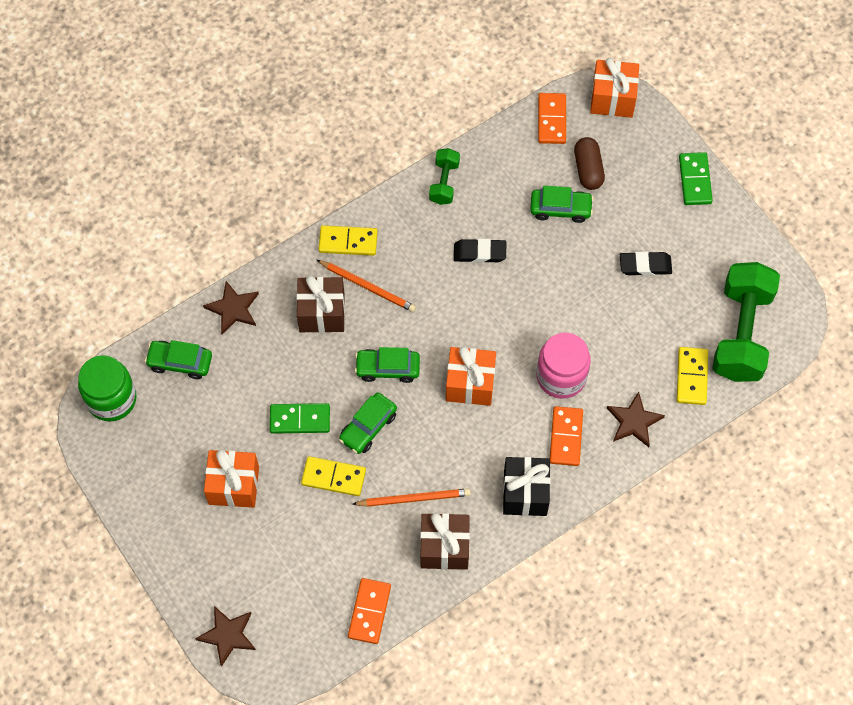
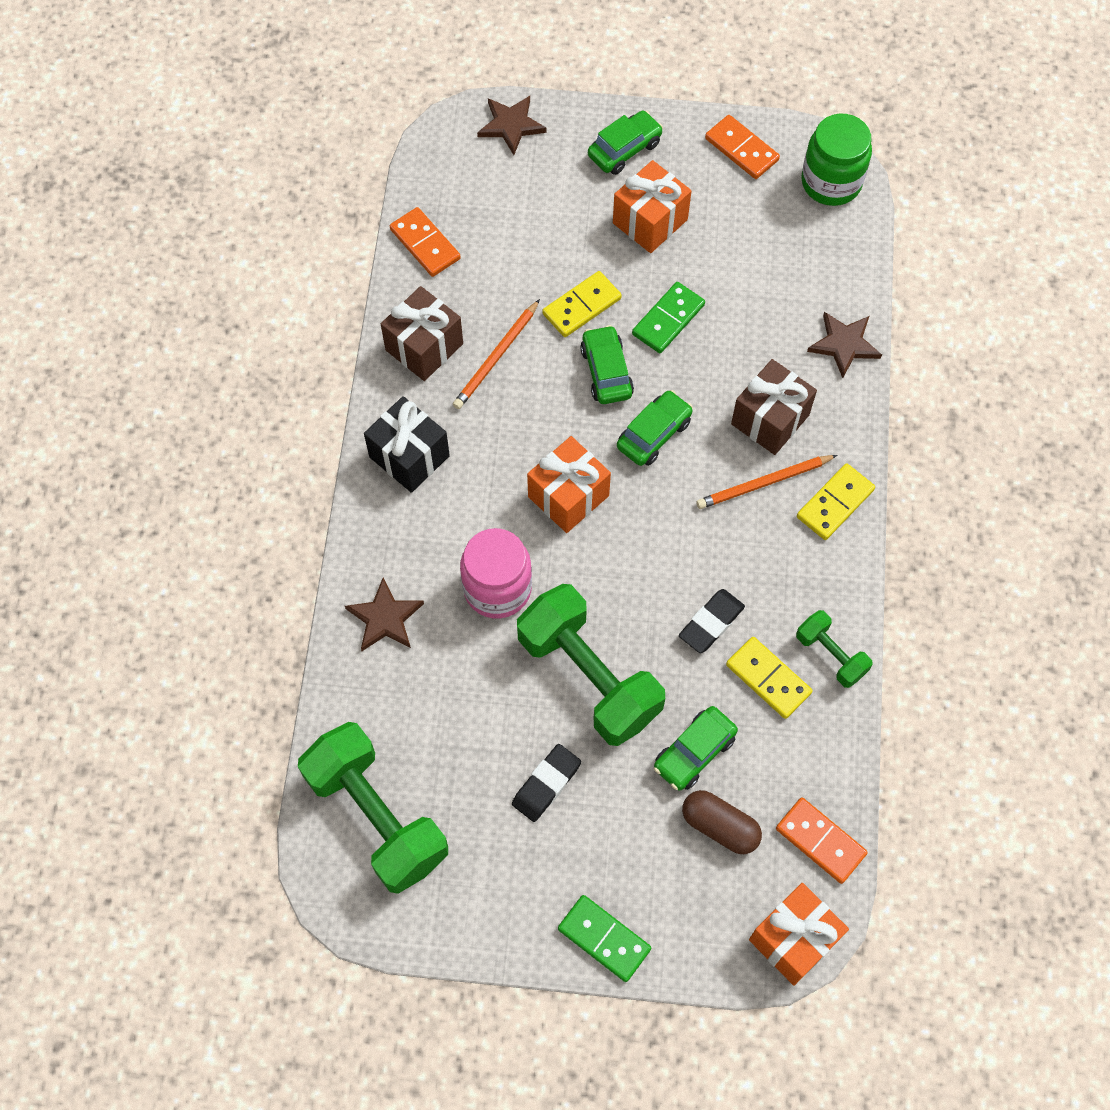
camera: 130 degrees right, 0 degrees up
(180, 362) = (822, 261): green car -> green car (624, 149)
(565, 437) = (430, 539): orange domino -> orange domino (741, 149)
(567, 290) = (589, 677): none -> green dumbbell
(691, 377) = (378, 718): yellow domino -> yellow domino (768, 679)

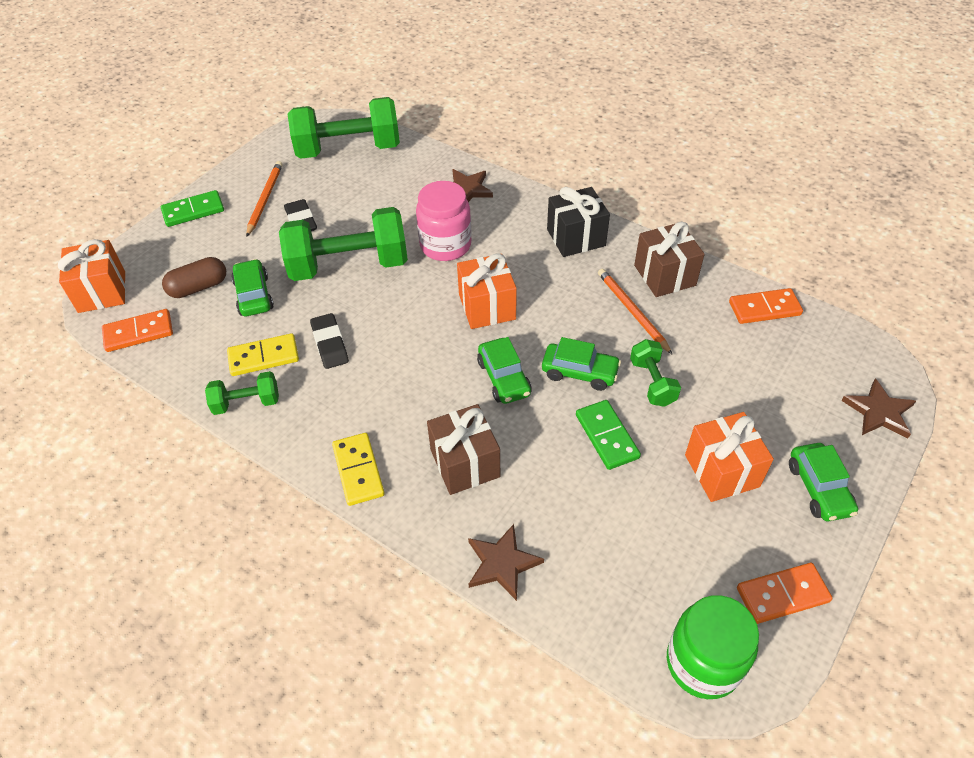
camera: 120 degrees right, 15 degrees down
(582, 306) = (652, 382): yellow domino -> green dumbbell
(764, 483) = (411, 430): orange pencil -> orange pencil (265, 199)

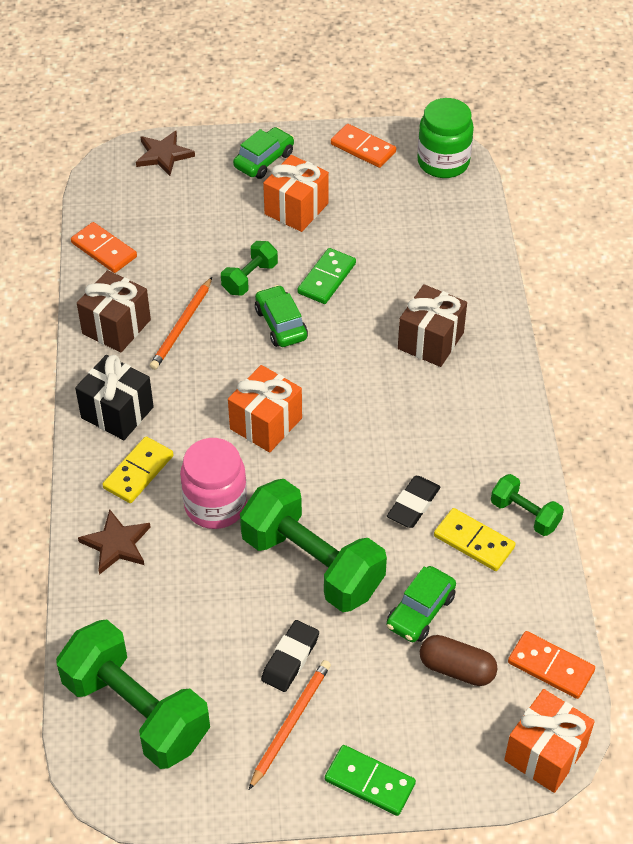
camera: 130 degrees left, 0 degrees up
(265, 199) = (290, 724): orange pencil -> orange pencil turned 150 degrees clockwise
(358, 470) = (501, 396): yellow domino -> yellow domino (138, 472)
(502, 563) = (481, 277): brown star -> none
(504, 378) = (332, 365): green car -> none

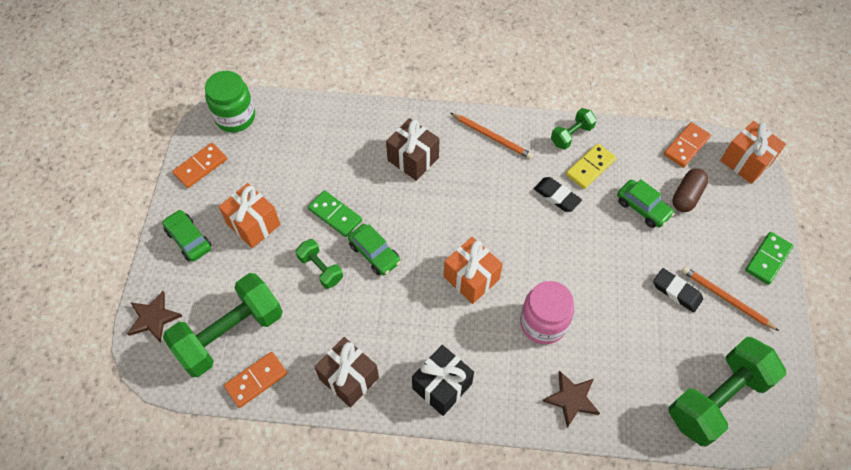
camera: 80 degrees left, 10 degrees up
(138, 472) = (504, 375): yellow domino -> none
(182, 326) = (360, 326): orange pencil -> orange pencil (491, 137)
(281, 324) = (374, 253): green car -> green car turned 120 degrees counterclockwise
(312, 564) = (600, 266): green dumbbell -> green dumbbell (230, 334)

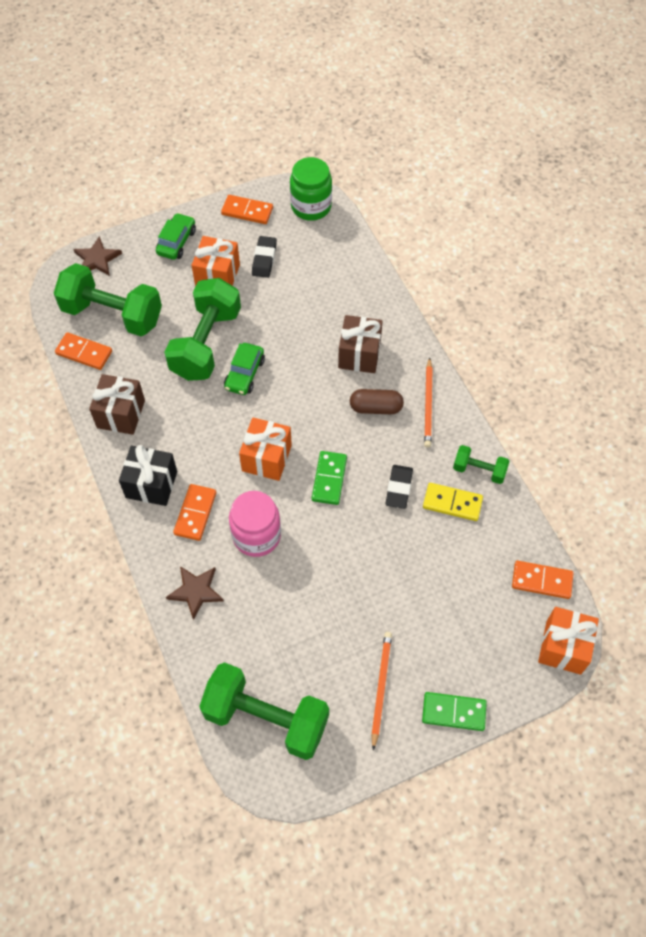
camera: 60 degrees right, 0 degrees up
(320, 269) = (206, 343): green dumbbell -> green dumbbell, size x2.04
(335, 215) = (263, 326): green domino -> green domino (329, 479)
(493, 362) = (195, 513): none -> orange domino
(642, 208) = (436, 569): green car -> none
(676, 291) = (360, 638): black eraser -> black eraser (264, 259)
(686, 196) = (479, 605): brown capsule -> brown capsule (376, 408)

